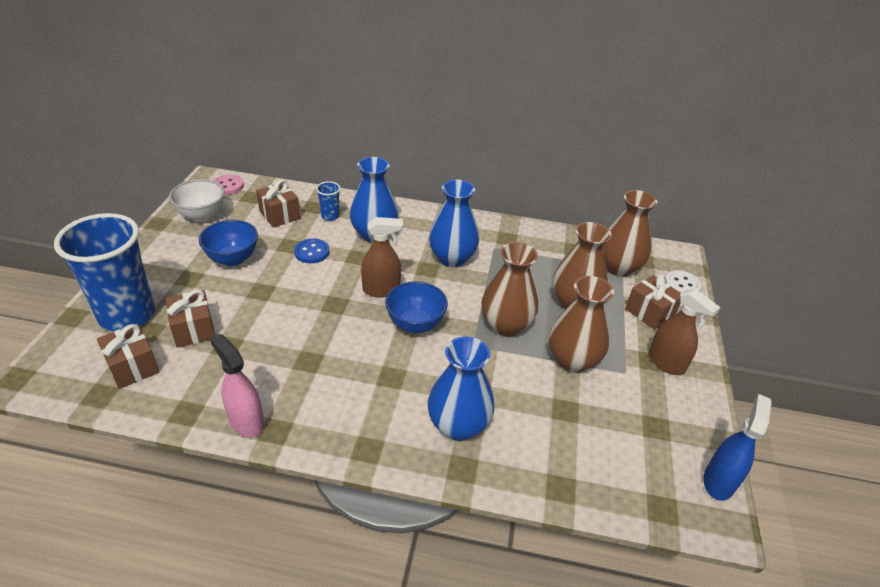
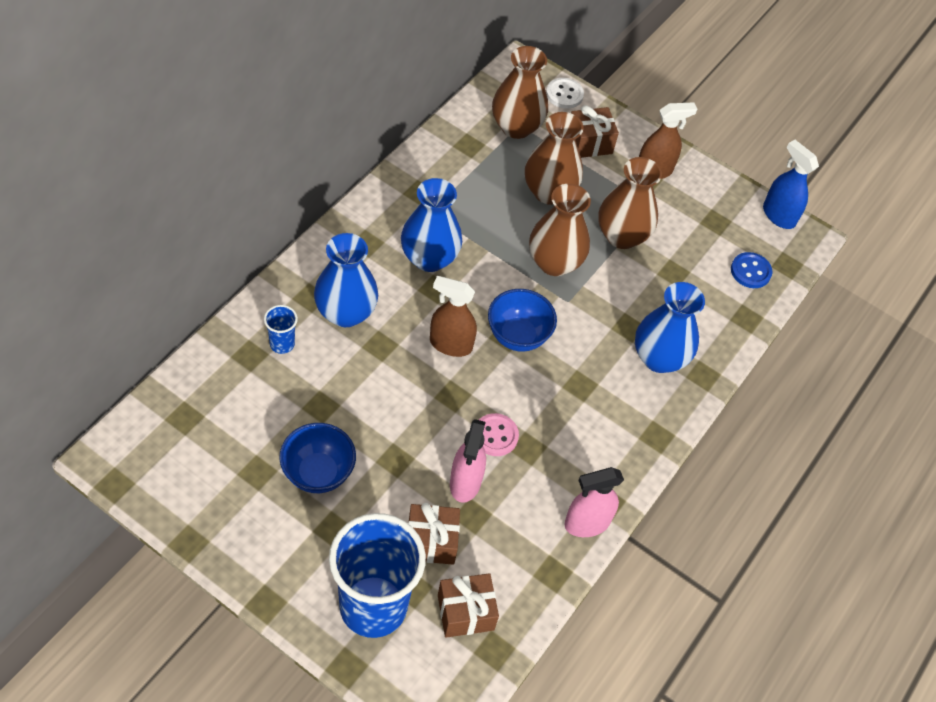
camera: 70 degrees left, 15 degrees up
(202, 215) = (199, 486): white bowl -> none
(228, 186) = (140, 438): pink button -> pink button (495, 436)
(256, 333) = (465, 483): none -> pink spray bottle
(279, 215) = (249, 397): brown gift -> none
(312, 252) = (347, 387): blue button -> blue button (750, 271)
(381, 290) = (450, 344): brown spray bottle -> brown spray bottle turned 90 degrees counterclockwise

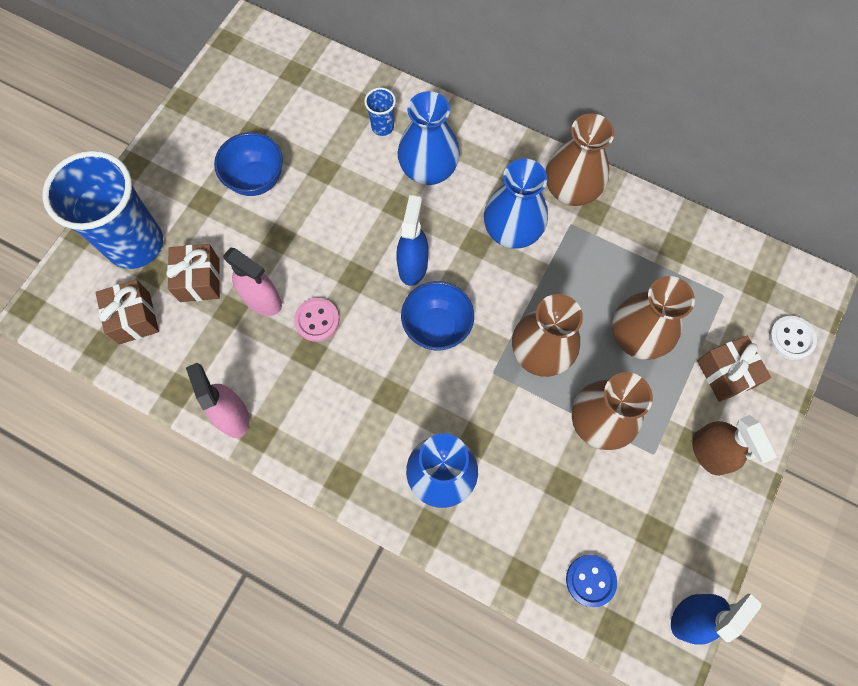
camera: 90 degrees right, 15 degrees up
(450, 344) = (413, 266): brown spray bottle -> blue spray bottle
(465, 483) = (262, 300): pink spray bottle -> pink spray bottle turned 150 degrees counterclockwise
(516, 127) = (719, 292): brown vase -> brown vase (571, 190)

